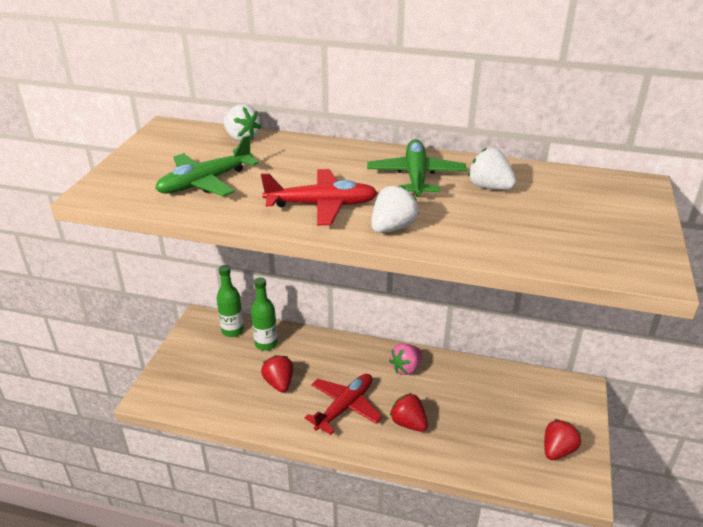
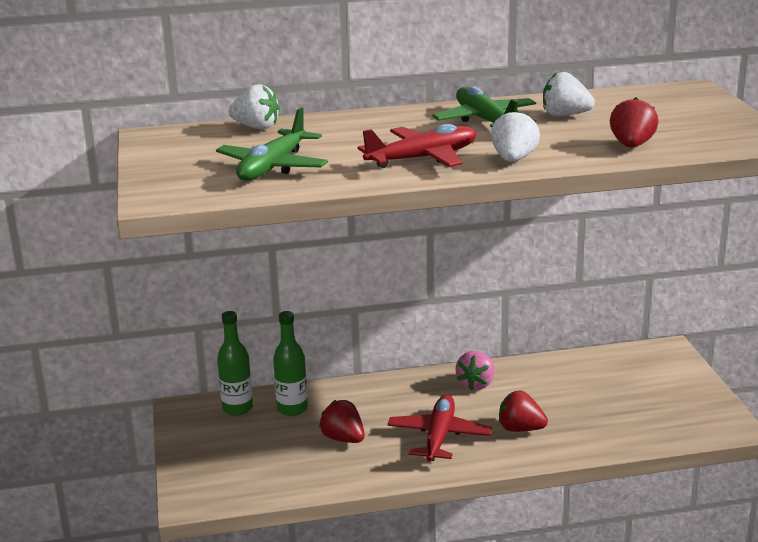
camera: 25 degrees left, 10 degrees down
(557, 450) = (684, 405): red strawberry -> red strawberry (631, 145)

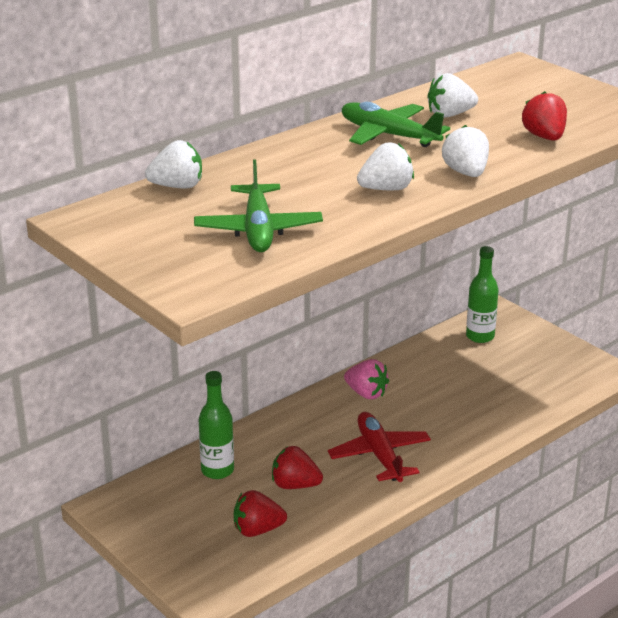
camera: 30 degrees left, 5 degrees up
(237, 408) = (162, 487): green bottle -> green bottle (480, 336)
(423, 158) = (386, 189): red plane -> white strawberry
(476, 384) = (366, 393): pink strawberry -> pink strawberry turned 45 degrees counterclockwise
(520, 429) = (442, 425): red strawberry -> red strawberry (257, 530)

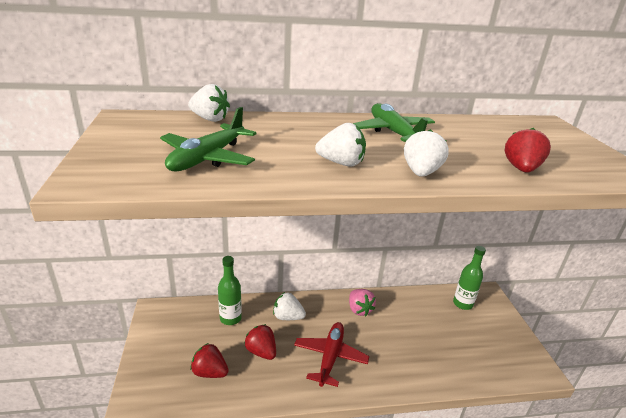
camera: 30 degrees right, 0 degrees up
(450, 115) = (456, 134): white strawberry -> white strawberry (288, 317)

